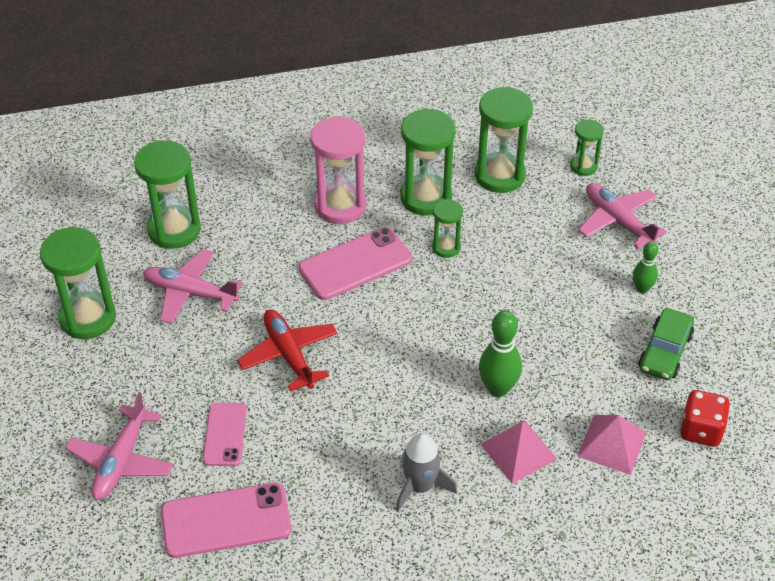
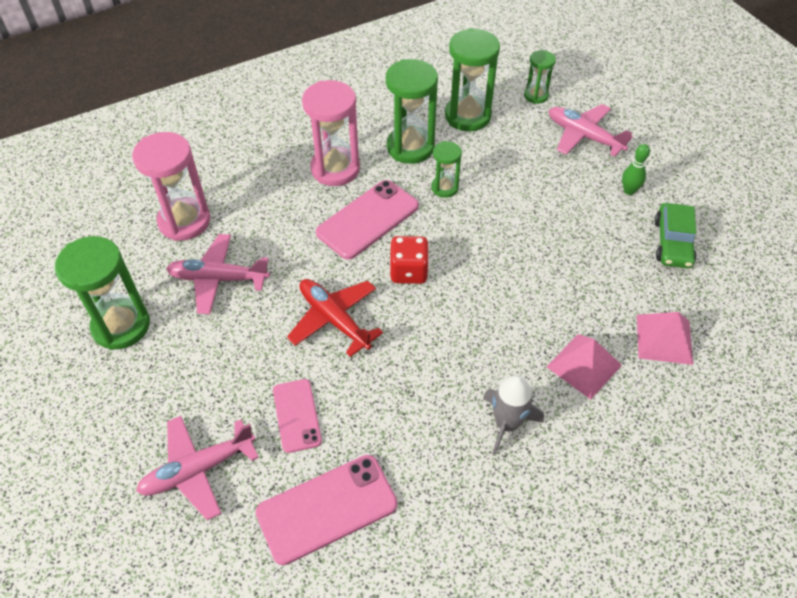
camera: 15 degrees left, 5 degrees up
(121, 461) = (198, 470): pink plane -> pink plane turned 60 degrees clockwise
(174, 230) = (184, 221): green hourglass -> pink hourglass
(498, 388) = (541, 309): green bowling pin -> none
(701, 430) = (735, 308): red dice -> red dice (409, 272)

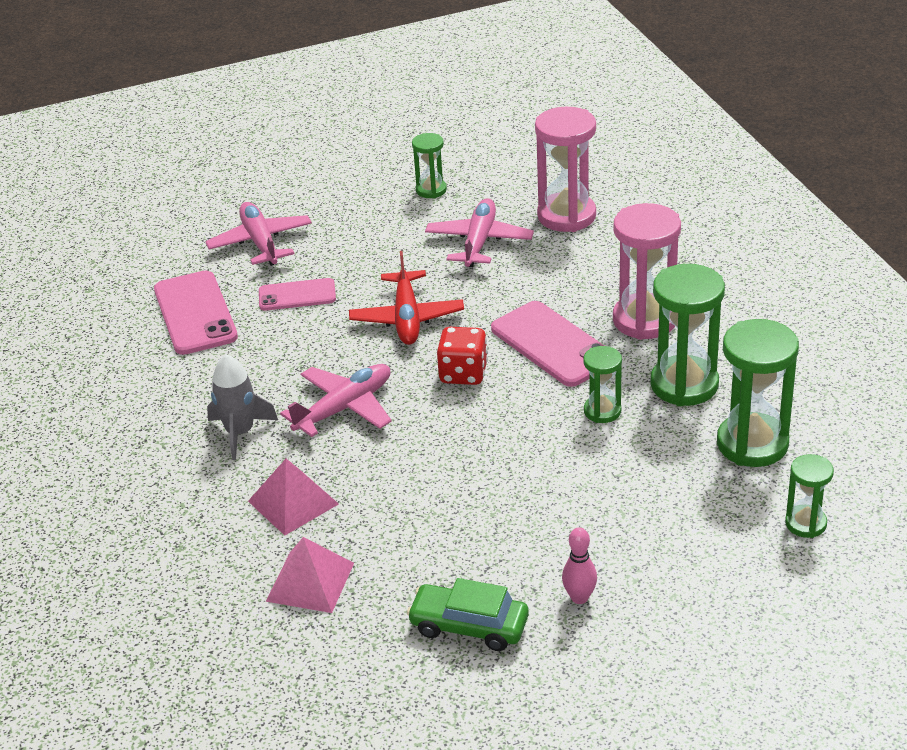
camera: 100 degrees right, 15 degrees down
(121, 326) = (431, 190): green hourglass -> green hourglass, size x0.54
(334, 319) = (407, 318): red plane -> red plane turned 120 degrees clockwise
(583, 136) = (705, 565): pink plane -> pink plane (344, 408)
(629, 191) = (579, 597): green bowling pin -> pink bowling pin

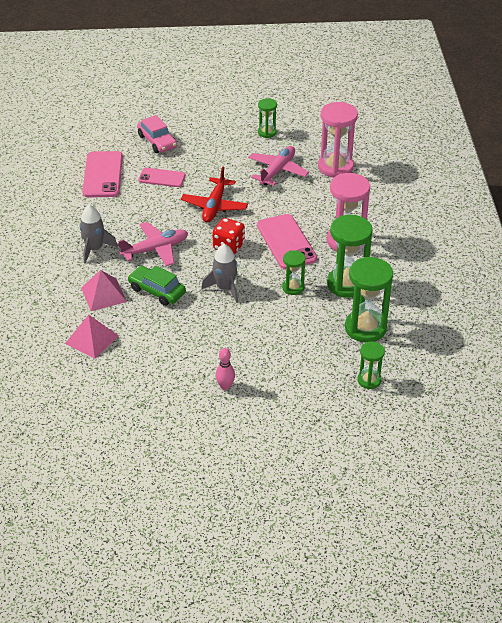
camera: 15 degrees right, 5 degrees up
(260, 242) = (157, 141): pink plane -> pink car
(469, 626) = (160, 385): green car -> green car (157, 291)
(493, 440) = (225, 288): none -> grey rocket

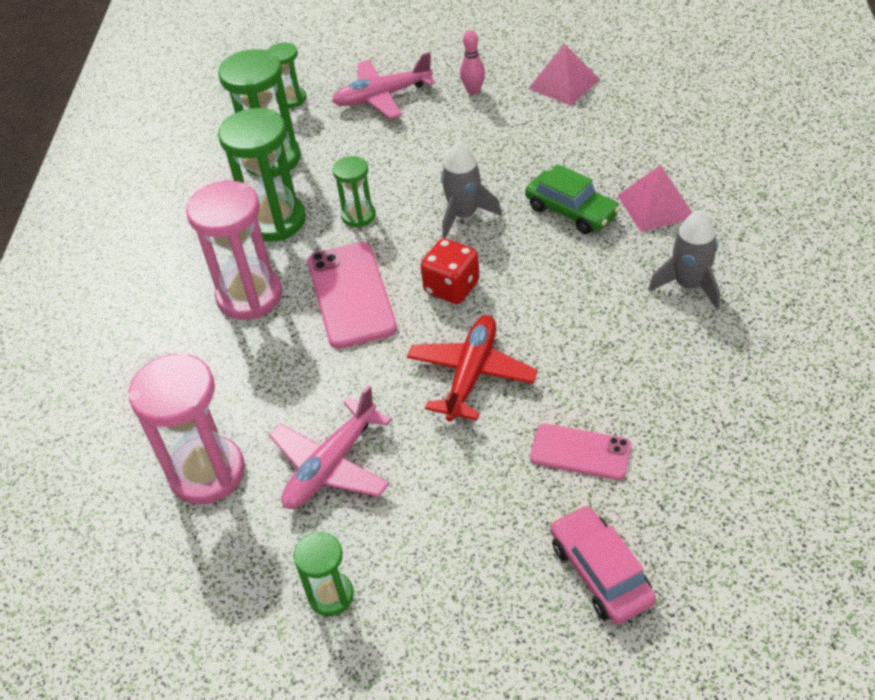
camera: 170 degrees left, 5 degrees up
(91, 339) = (659, 143): pink pyramid -> pink pyramid (564, 83)
(103, 175) = (712, 465): pink phone -> none
(155, 249) = (579, 283): pink plane -> pink plane (382, 97)

